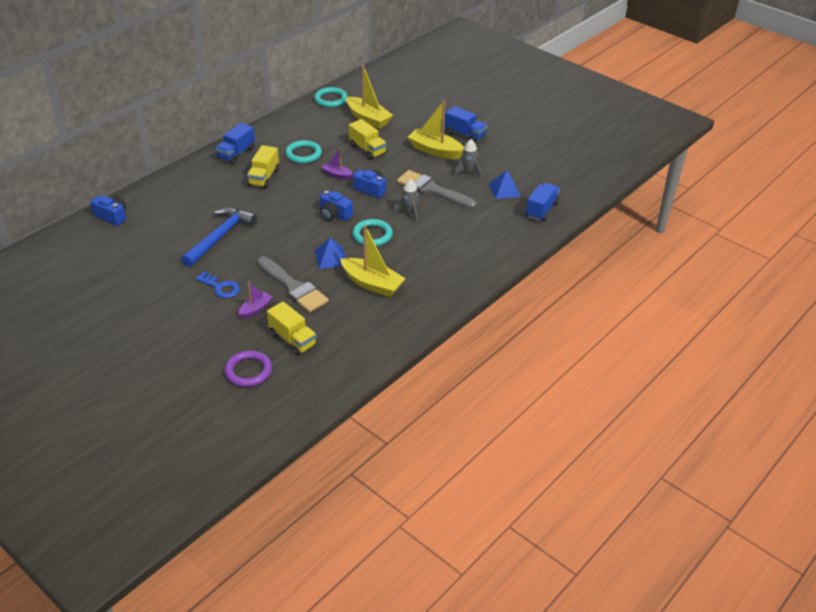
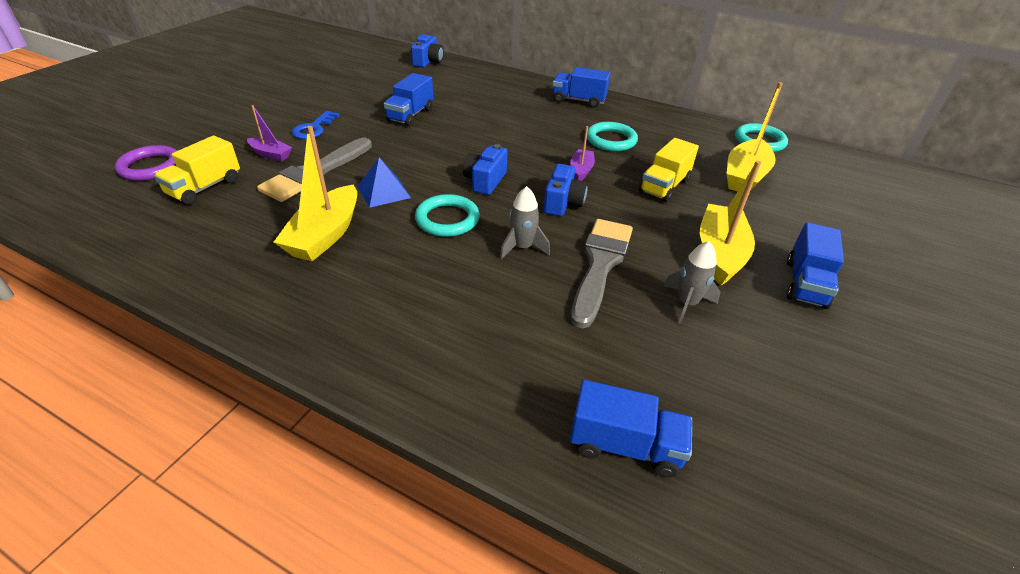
camera: 75 degrees right, 0 degrees up
(220, 236) = (410, 115): blue hammer -> blue truck
(264, 177) = (541, 122): yellow truck -> none
(504, 190) = (662, 366): blue pyramid -> none

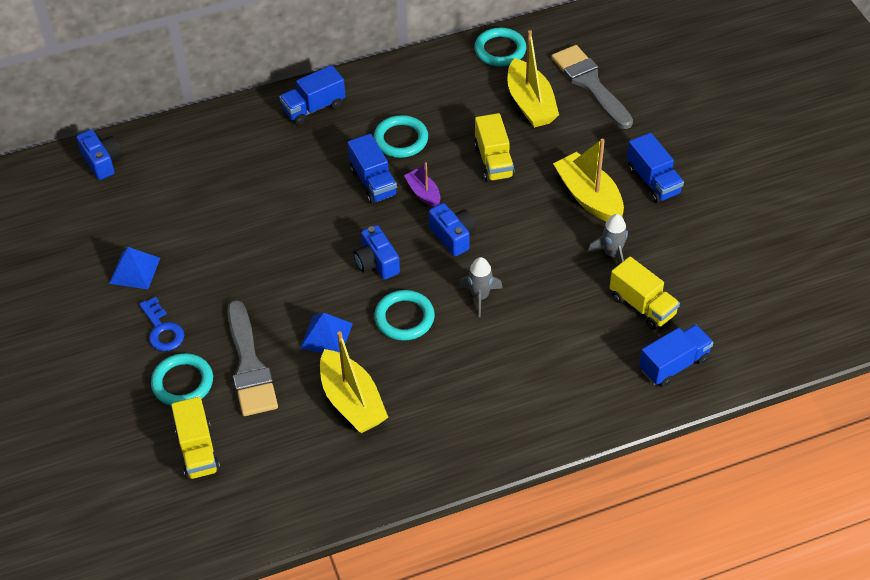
camera: 45 degrees left, 10 degrees up
(151, 167) = (117, 477): purple ring -> none
(271, 154) = (182, 382): purple boat -> turquoise ring
(355, 101) = (134, 270): none -> blue pyramid
(410, 115) = (210, 245): blue truck -> blue truck (373, 182)
(600, 265) = (538, 268): grey brush -> grey brush (590, 84)
(662, 364) = (642, 306): none -> yellow truck

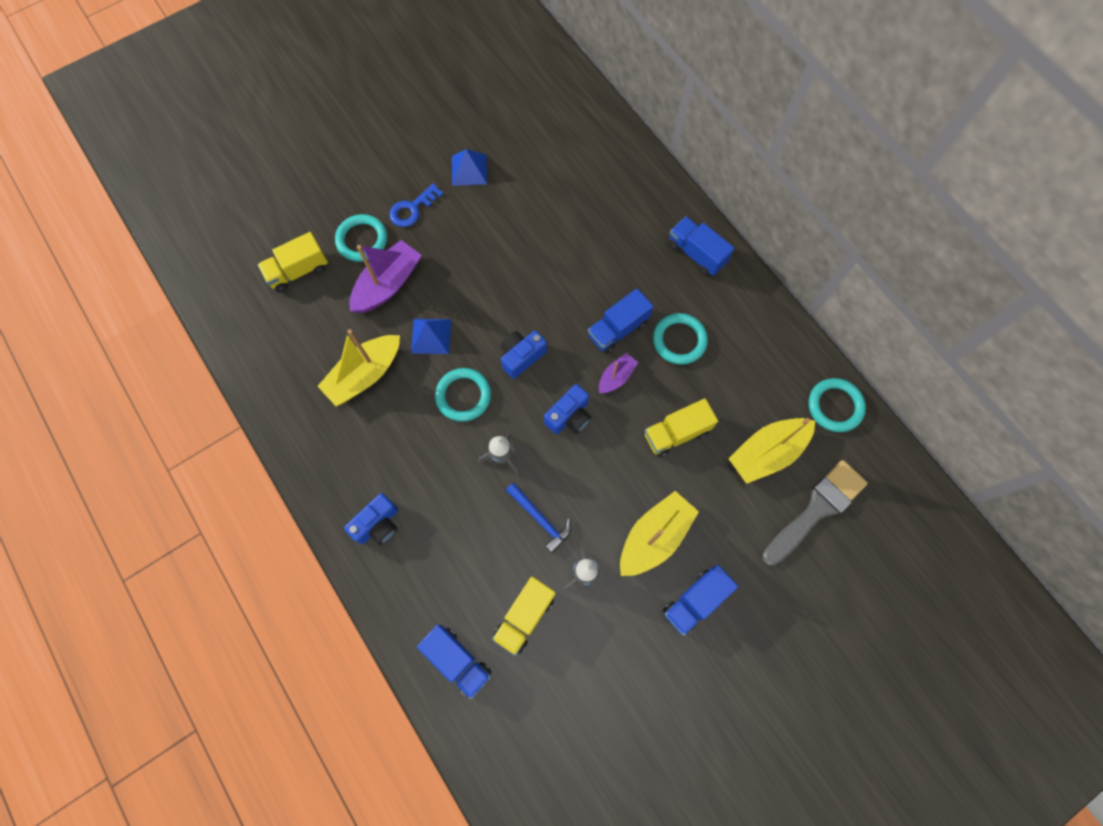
camera: 75 degrees right, 20 degrees up
(102, 162) = (580, 108): blue camera -> blue camera (378, 524)
(249, 366) = (388, 284): grey brush -> purple boat
(551, 277) = (540, 519): none -> blue hammer

